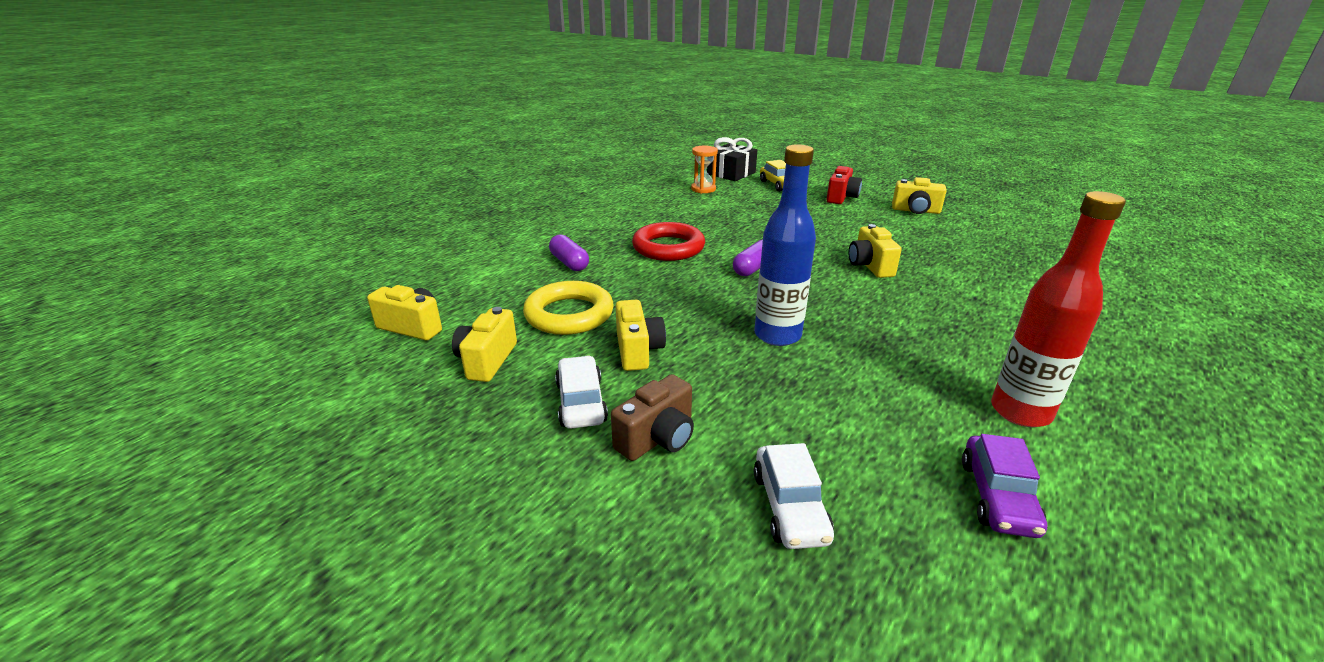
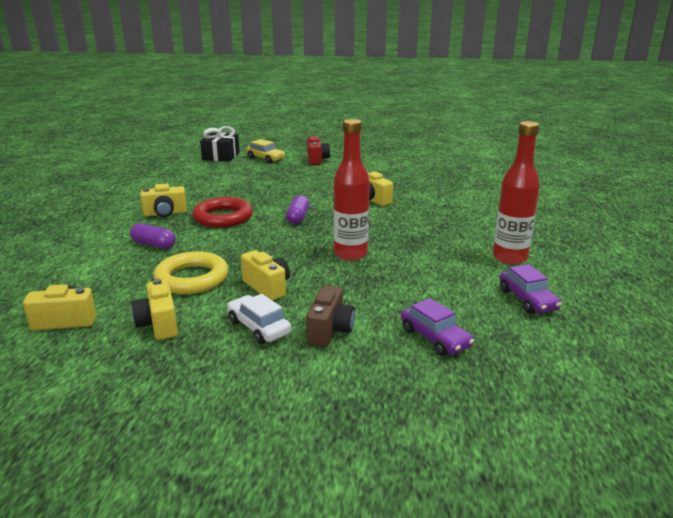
camera: 30 degrees left, 5 degrees down
(703, 189) = (210, 171): orange hourglass -> none
(777, 335) = (350, 254): blue bottle -> red bottle
(790, 506) = (435, 338): white car -> purple car
(915, 211) = (372, 160): yellow camera -> yellow camera (165, 213)

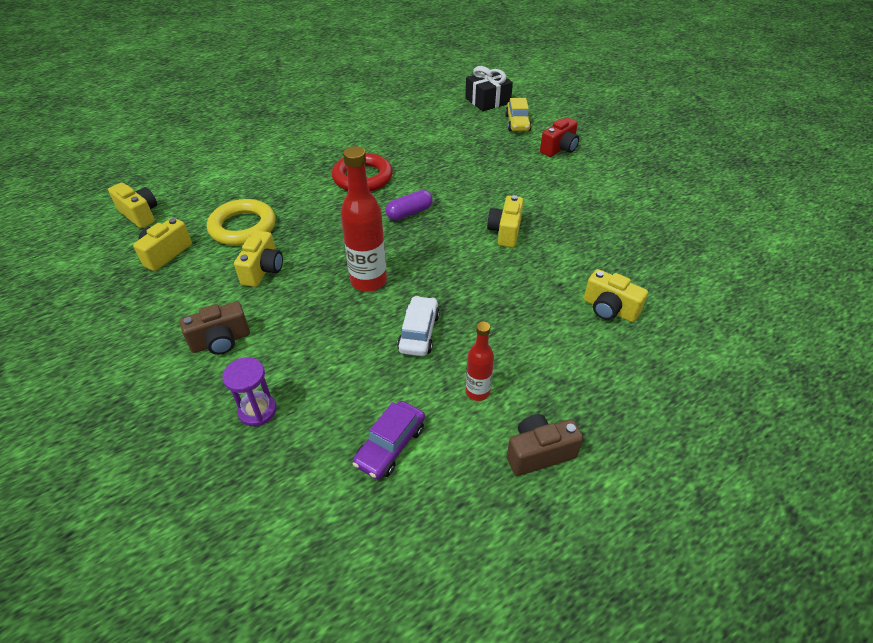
camera: 50 degrees right, 20 degrees up
(153, 245) = (278, 178): purple capsule -> none
(165, 213) = (337, 149): yellow camera -> yellow camera (609, 309)
(259, 327) = (197, 301): white car -> white car (419, 333)
(435, 338) = (257, 410): purple car -> purple hourglass
(510, 258) = (477, 392): red bottle -> red bottle, size x0.56
(579, 259) = (539, 453): none -> brown camera

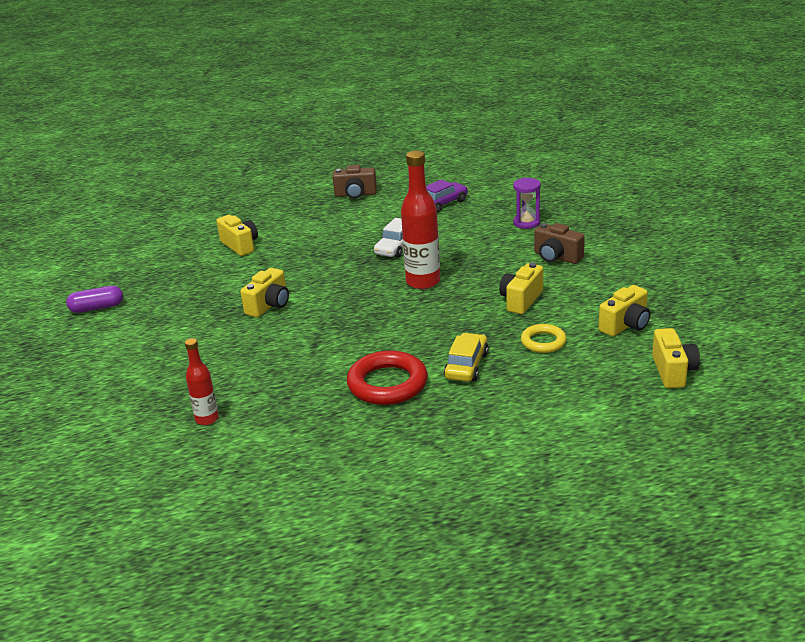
camera: 160 degrees left, 15 degrees down
(140, 214) = (673, 371): yellow camera -> yellow camera turned 150 degrees counterclockwise
(221, 341) = (556, 257): brown camera -> brown camera turned 135 degrees counterclockwise
(243, 227) = (543, 342): yellow ring -> yellow ring, size x0.58
(409, 213) = (353, 334): purple capsule -> purple capsule (97, 308)
(477, 392) = (374, 218): red bottle -> red bottle (207, 419)
(487, 101) = (115, 498): black gift -> none
(517, 123) = (117, 442): yellow car -> yellow car (466, 365)
(559, 149) = (111, 390): red camera -> none

